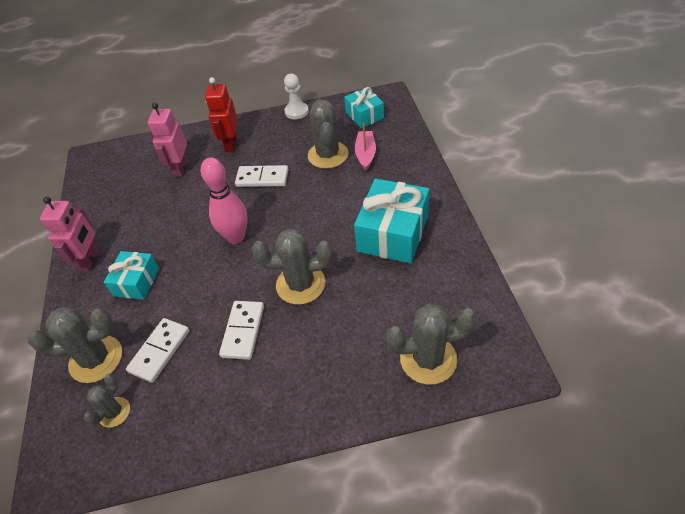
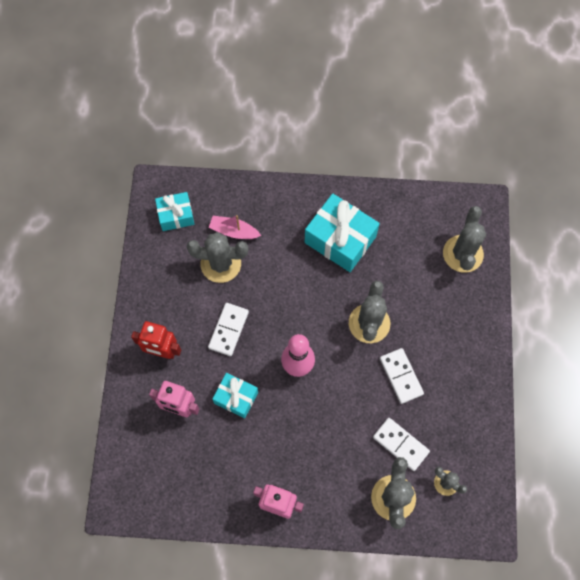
camera: 80 degrees left, 20 degrees up
(137, 282) = (321, 460): turquoise gift -> turquoise gift (236, 397)
(243, 331) = (401, 376): white domino -> white domino turned 45 degrees clockwise
(296, 111) = (138, 277): white pawn -> none

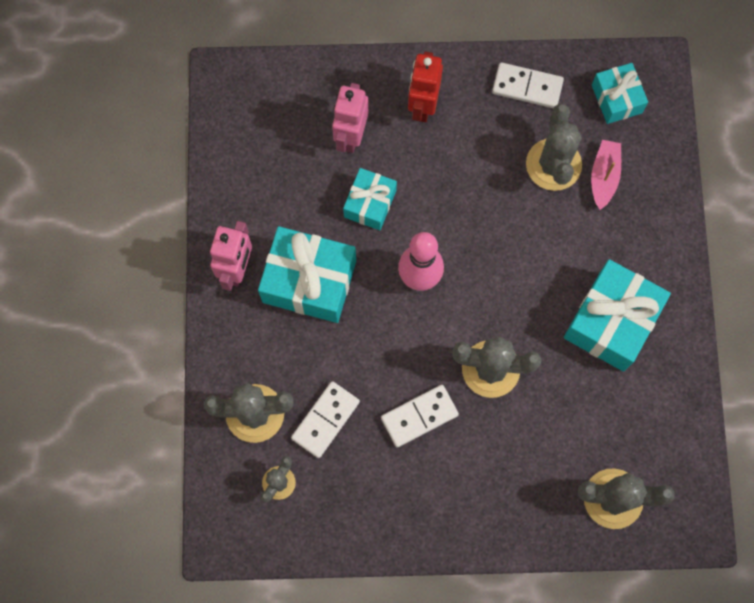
camera: 85 degrees right, 5 degrees up
(228, 330) = (461, 184): white domino -> white domino (527, 87)
(293, 448) = (309, 281): none -> turquoise gift

